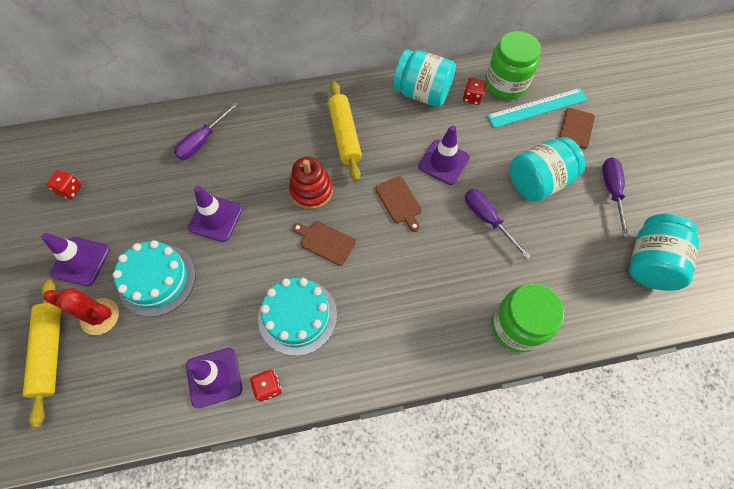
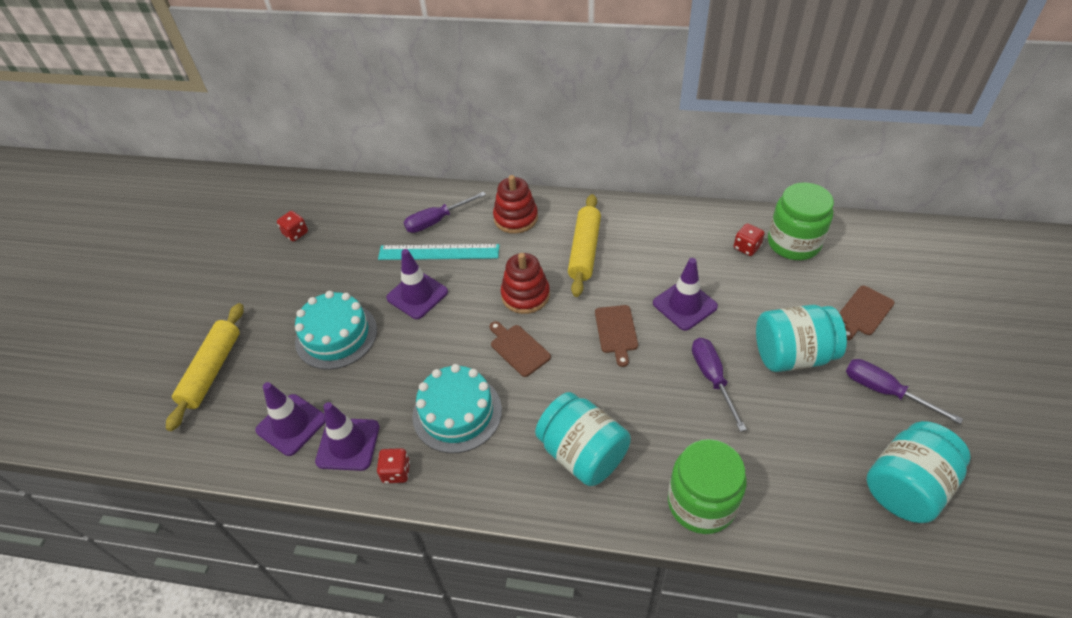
camera: 25 degrees right, 15 degrees down
(81, 261) = (276, 298): purple traffic cone -> purple traffic cone (291, 425)
(100, 316) = (269, 353): red cactus -> none
(273, 120) = (515, 218): none -> red stacking toy
(422, 93) = (689, 230): turquoise jar -> turquoise jar (582, 453)
(537, 108) = (823, 276): turquoise ruler -> turquoise ruler (438, 252)
(611, 191) = (885, 391): purple screwdriver -> purple screwdriver turned 75 degrees counterclockwise

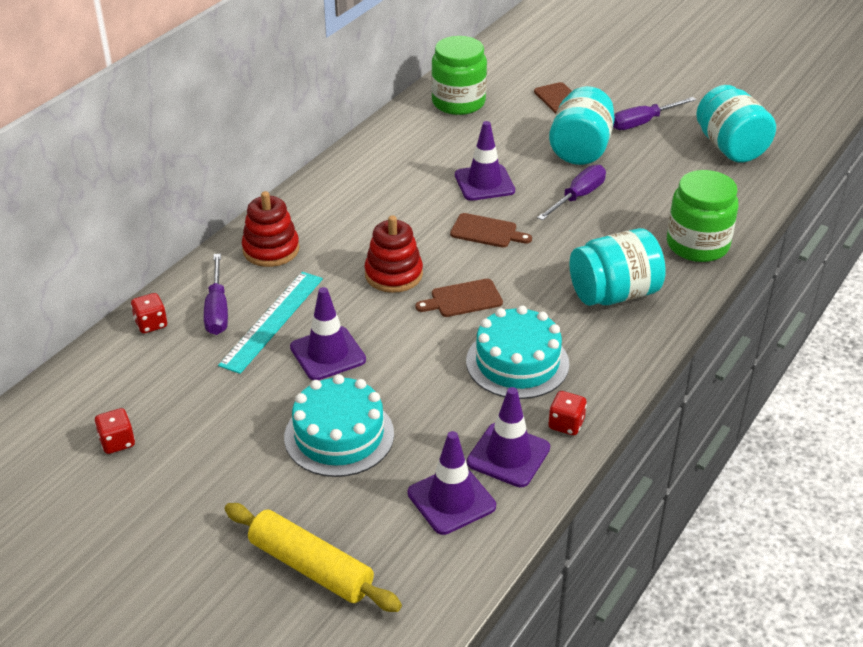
camera: 70 degrees left, 10 degrees down
(585, 251) = (364, 218): yellow rolling pin -> none
(712, 378) = (578, 197): purple screwdriver -> purple screwdriver turned 120 degrees clockwise
(746, 247) = (442, 127): red dice -> red dice (151, 324)

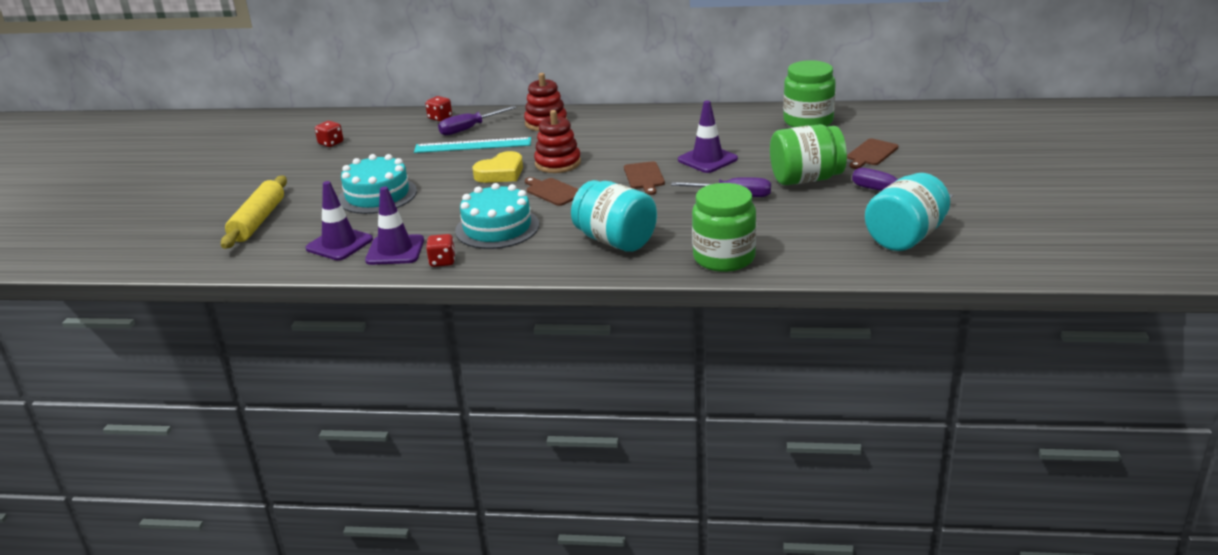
camera: 65 degrees right, 10 degrees down
(328, 354) = (454, 169): purple traffic cone -> none
(376, 321) = (501, 173): none -> yellow heart
(580, 149) = (806, 179): turquoise jar -> green jar

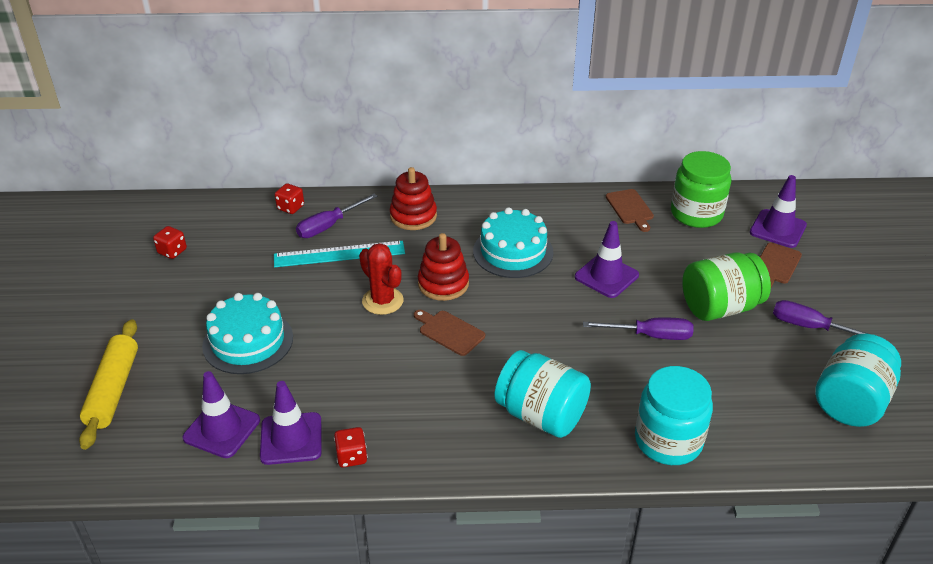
camera: 10 degrees left, 10 degrees up
(497, 228) = (401, 395): turquoise cake -> turquoise cake (513, 251)
(501, 173) = (382, 301): yellow heart -> red cactus
(644, 177) = (545, 306): brown cutting board -> brown cutting board (630, 208)
(724, 258) = (668, 441): green jar -> turquoise jar
(882, 131) = (777, 229): none -> purple traffic cone

